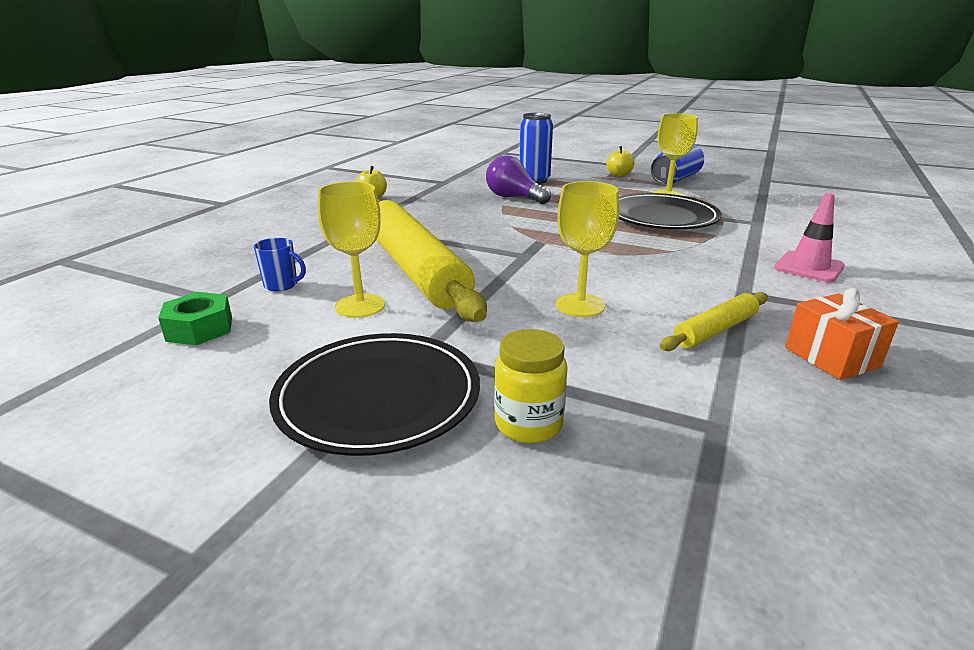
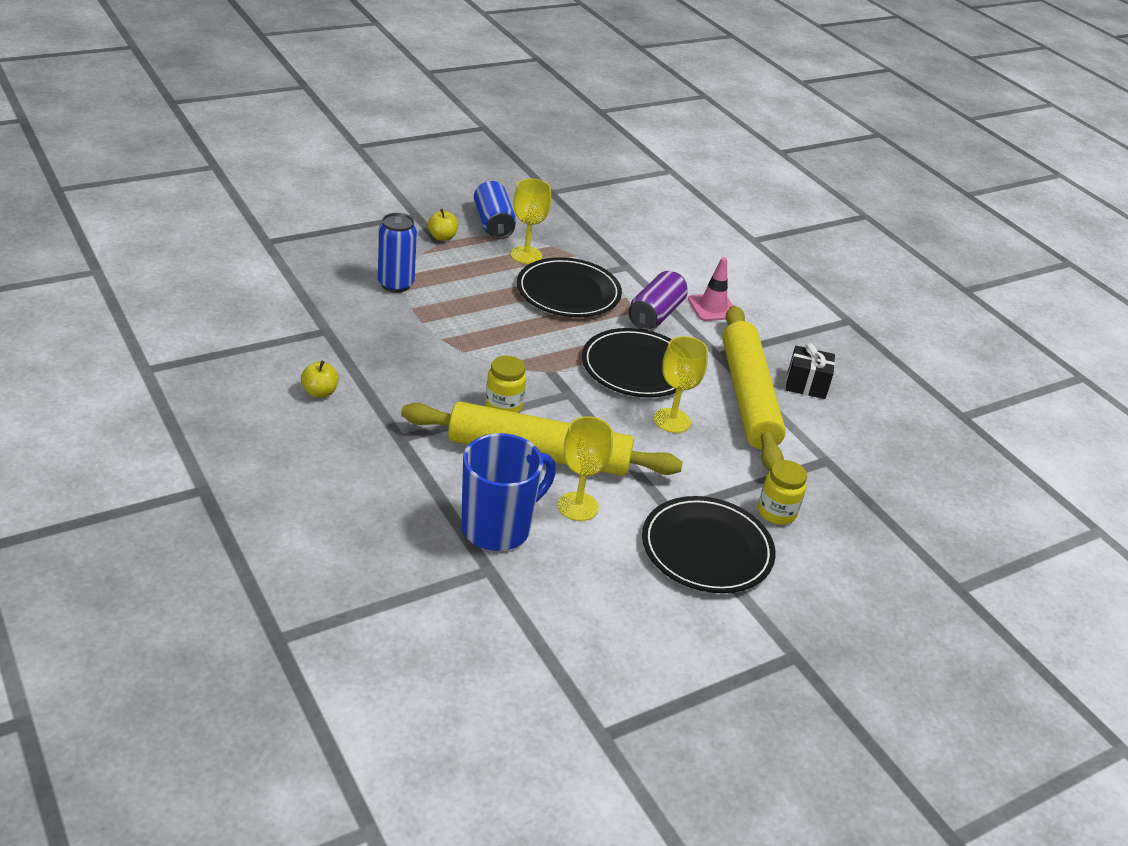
camera: 60 degrees left, 10 degrees up
(200, 329) = (540, 591): green nut -> none
(282, 285) = (498, 528): blue mug -> blue mug, size x2.31
(458, 241) = (503, 406): none -> yellow jar
(513, 197) = (431, 323): purple light bulb -> none
(626, 266) = (637, 367): none -> black plate
(715, 330) = (748, 397): yellow rolling pin -> yellow rolling pin, size x2.19
(724, 250) = (655, 314): none -> purple can
(831, 357) = (806, 384): orange gift -> black gift

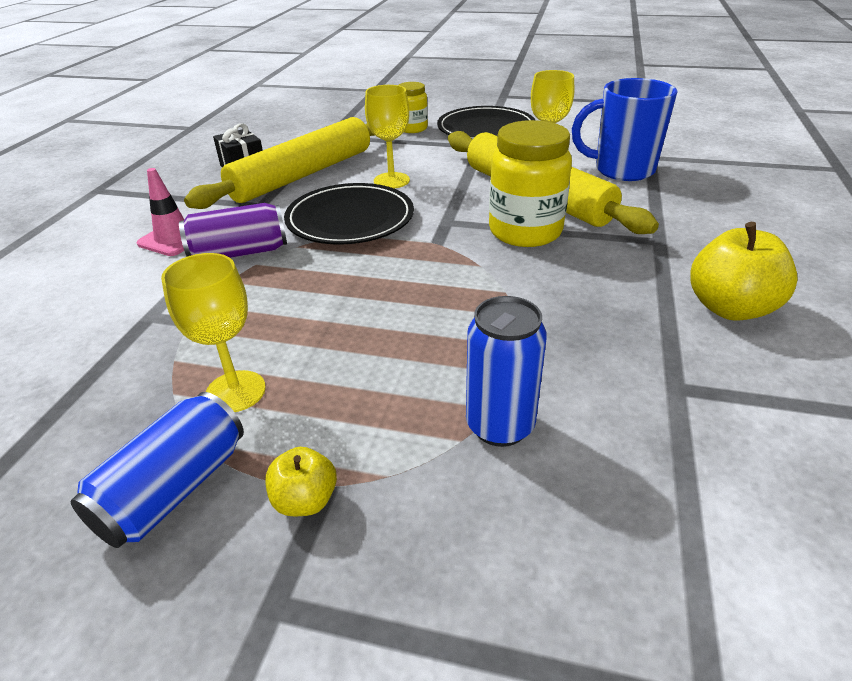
camera: 130 degrees left, 0 degrees up
(320, 392) = (730, 308): yellow apple -> yellow apple, size x1.84
(503, 406) = (525, 231): yellow jar -> yellow jar, size x1.74
(568, 292) = (280, 312): black plate -> none

